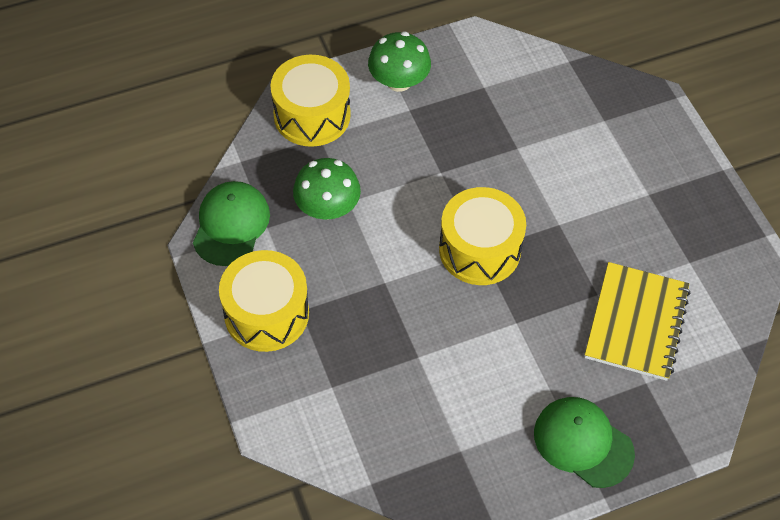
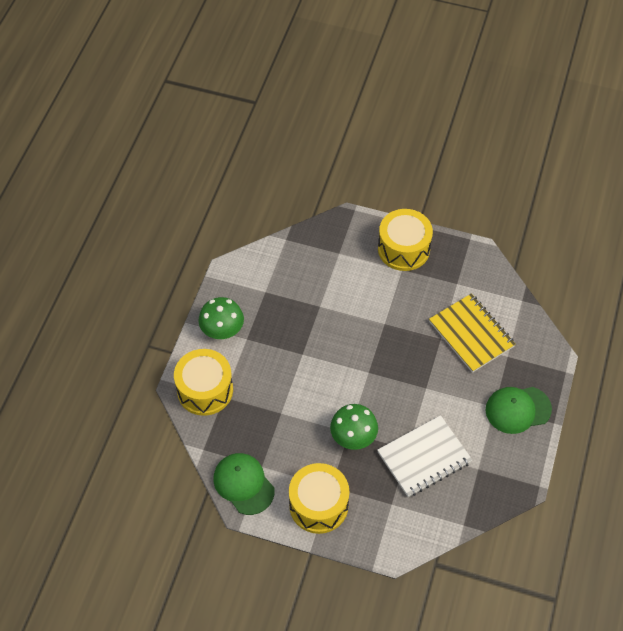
camera: 50 degrees left, 0 degrees up
(327, 208) = (276, 426): green mushroom -> green mushroom (353, 437)
(422, 381) = (424, 457): none -> white notebook
(479, 249) = (368, 372): yellow drum -> yellow drum (403, 249)

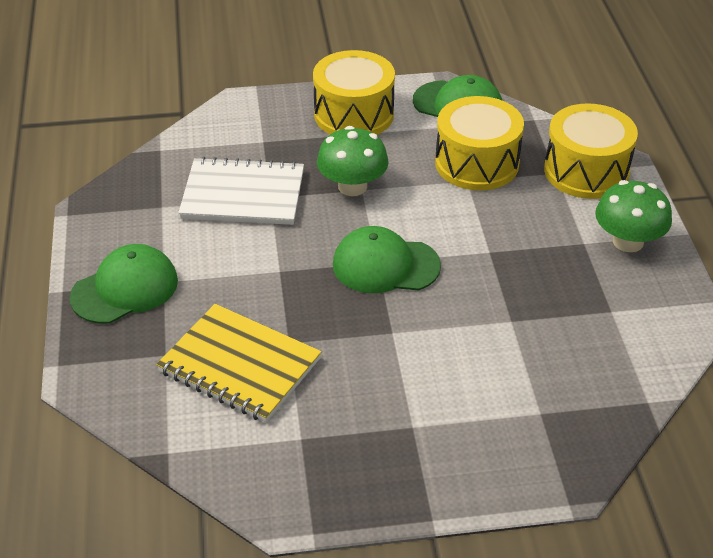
camera: 155 degrees right, 15 degrees down
(365, 367) = (385, 265): none -> green cap
(403, 249) = (430, 464): yellow drum -> yellow drum (476, 163)
(424, 457) = (243, 195): white notebook -> white notebook turned 60 degrees clockwise

